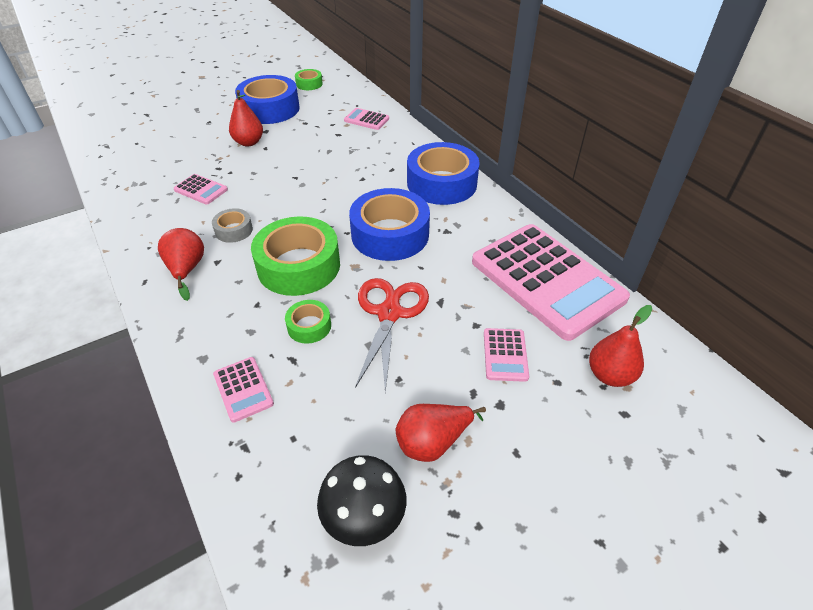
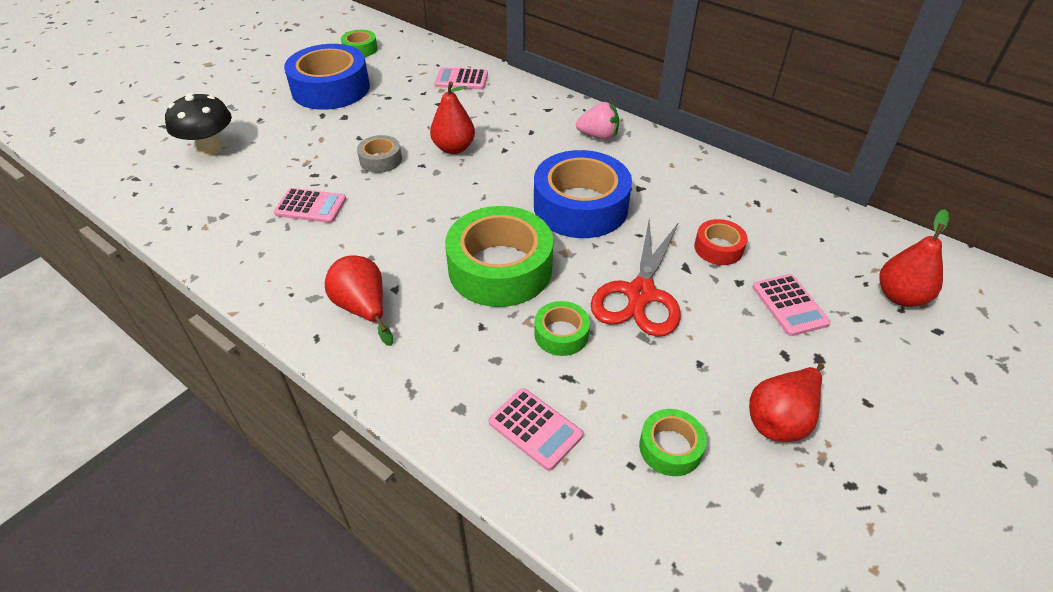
camera: 20 degrees left, 0 degrees up
(234, 230) = (390, 246): grey tape -> grey tape (380, 160)
(249, 142) = (332, 135): red pear -> red pear (454, 148)
(331, 435) = (670, 447): none -> green tape
(364, 519) = (768, 524): black mushroom -> black mushroom (210, 149)
(389, 313) = (640, 294): red scissors -> red scissors turned 150 degrees counterclockwise
(442, 183) = (598, 136): blue tape -> pink strawberry
(477, 293) = (718, 248): none -> red tape
(547, 280) = (777, 216): pink calculator -> none

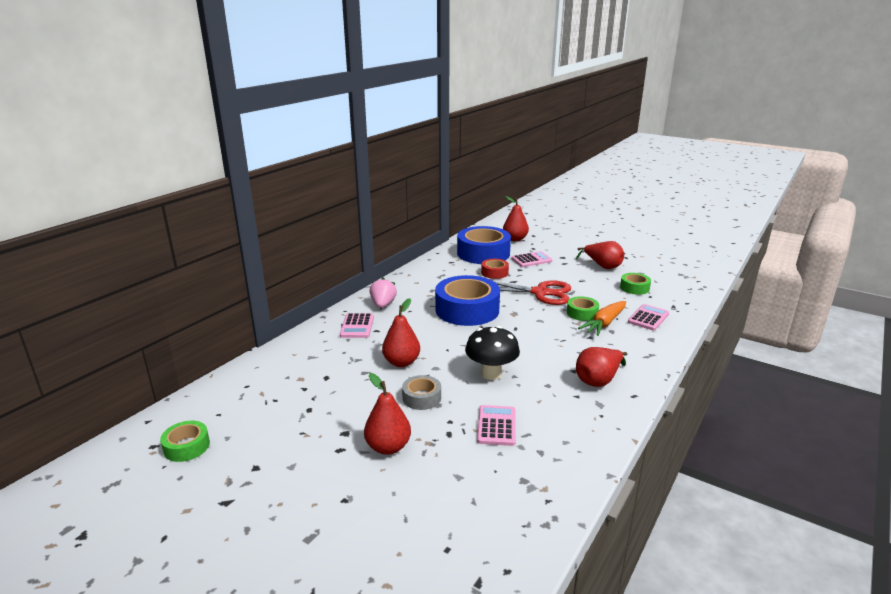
camera: 95 degrees left, 20 degrees down
(210, 149) = (410, 527): black mushroom -> black mushroom (491, 374)
(312, 139) = (388, 447): none -> red pear
(331, 88) = (282, 453): blue tape -> blue tape (483, 253)
(461, 80) = (283, 368): pink calculator -> pink calculator (357, 326)
(500, 268) = (537, 334): green tape -> none
(521, 355) = (604, 323): none -> orange carrot

